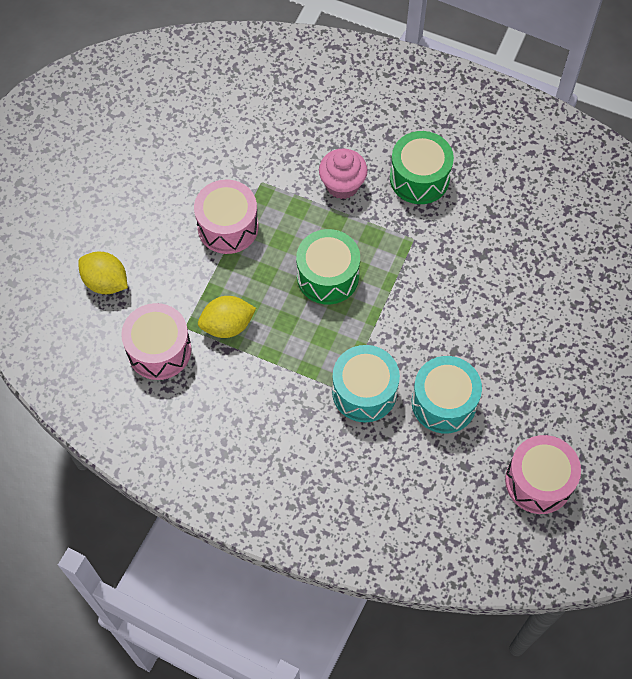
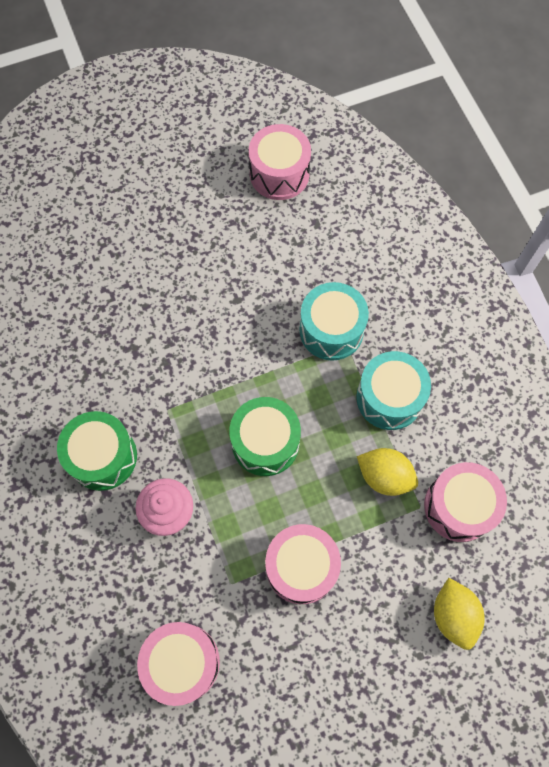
camera: 135 degrees left, 5 degrees up
(246, 123) = (182, 662): none -> pink drum
(444, 402) = (284, 273): turquoise drum -> turquoise drum (389, 398)

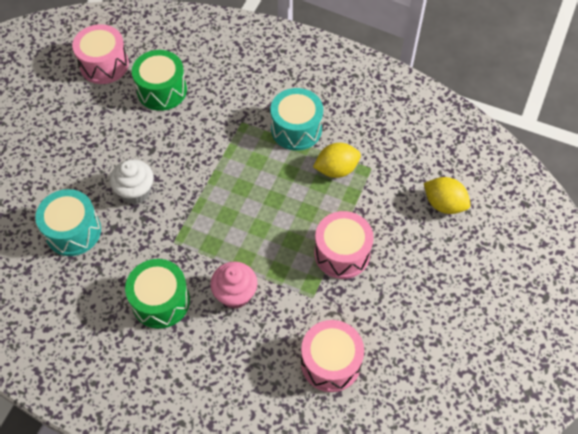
camera: 45 degrees left, 10 degrees down
(183, 329) = (136, 191): none -> white cupcake
(265, 442) = (252, 209): green drum -> green drum (162, 90)
(331, 330) = (226, 121): turquoise drum -> turquoise drum (73, 231)
(459, 506) = (390, 151): pink drum -> none

